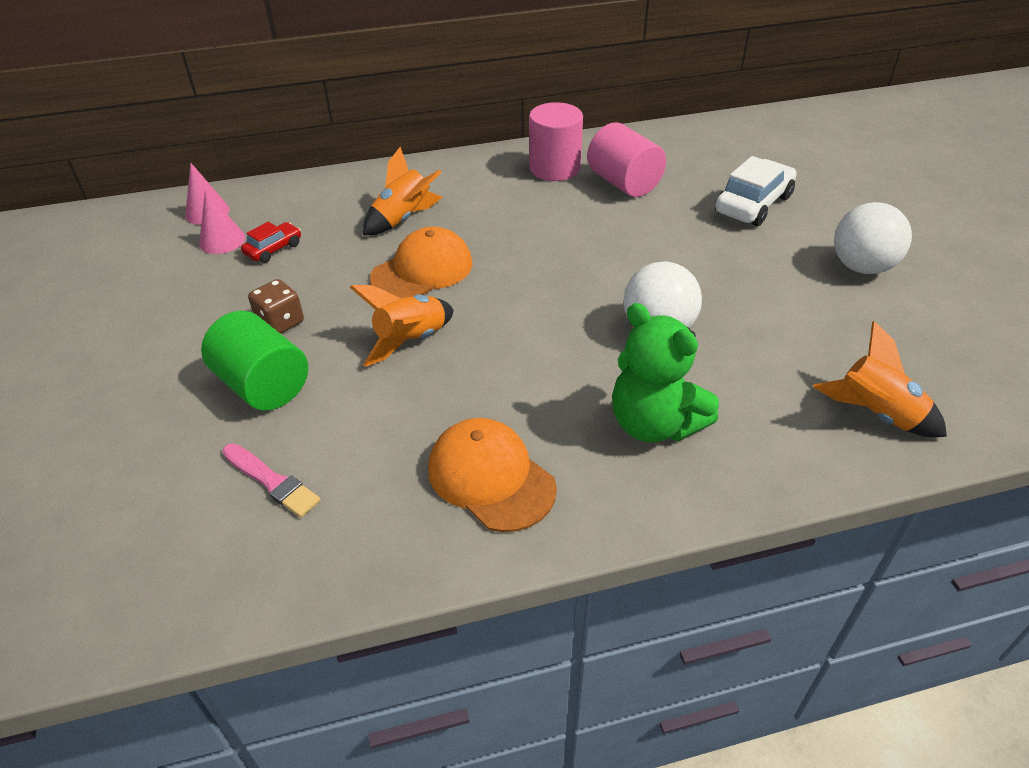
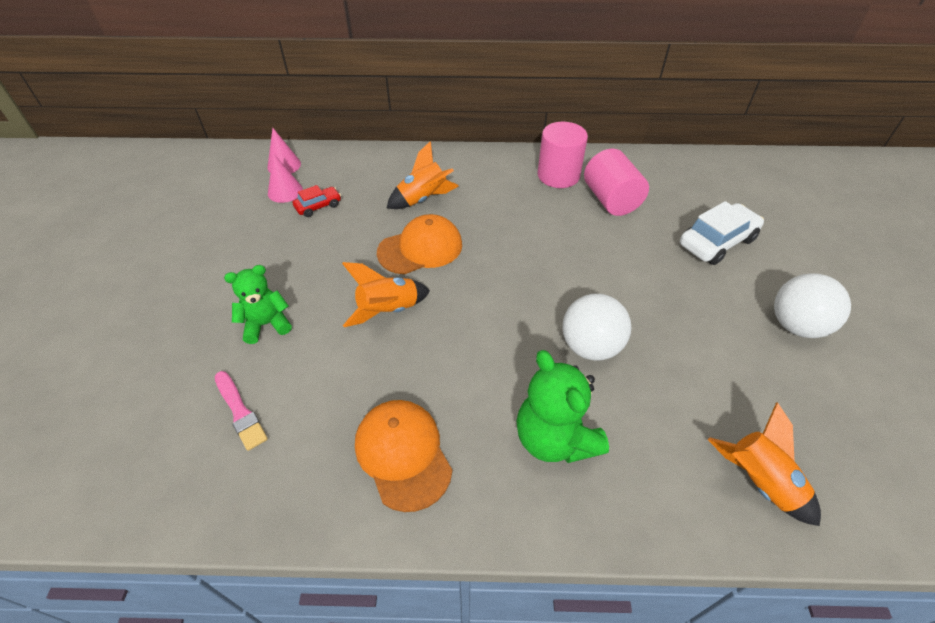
camera: 15 degrees right, 5 degrees up
(263, 385) = (266, 324): green cylinder -> green teddy bear
(280, 322) = (299, 272): brown dice -> none

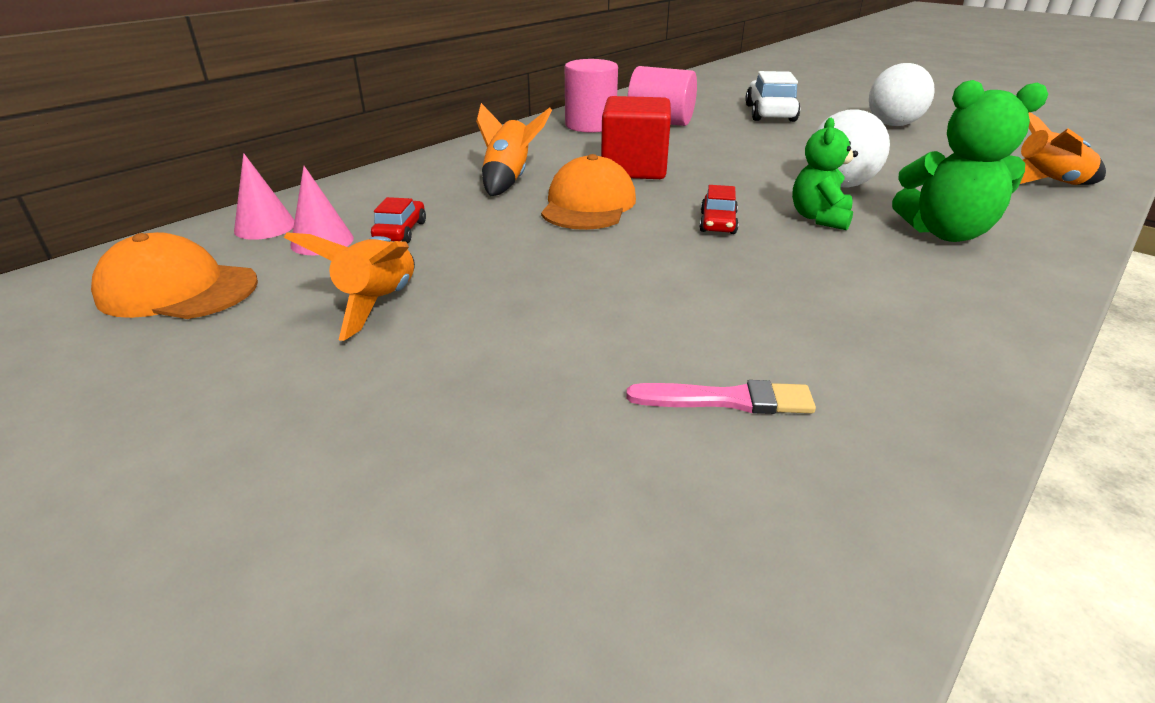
camera: 50 degrees left, 15 degrees down
(266, 324) = (573, 330): green teddy bear -> green teddy bear (819, 218)
(388, 310) = (664, 249): orange rocket -> orange rocket (379, 304)
(403, 454) = (908, 308): orange cap -> orange cap (177, 289)
(450, 315) = (718, 223): none -> red car
(500, 236) = (634, 169): none -> red cube

